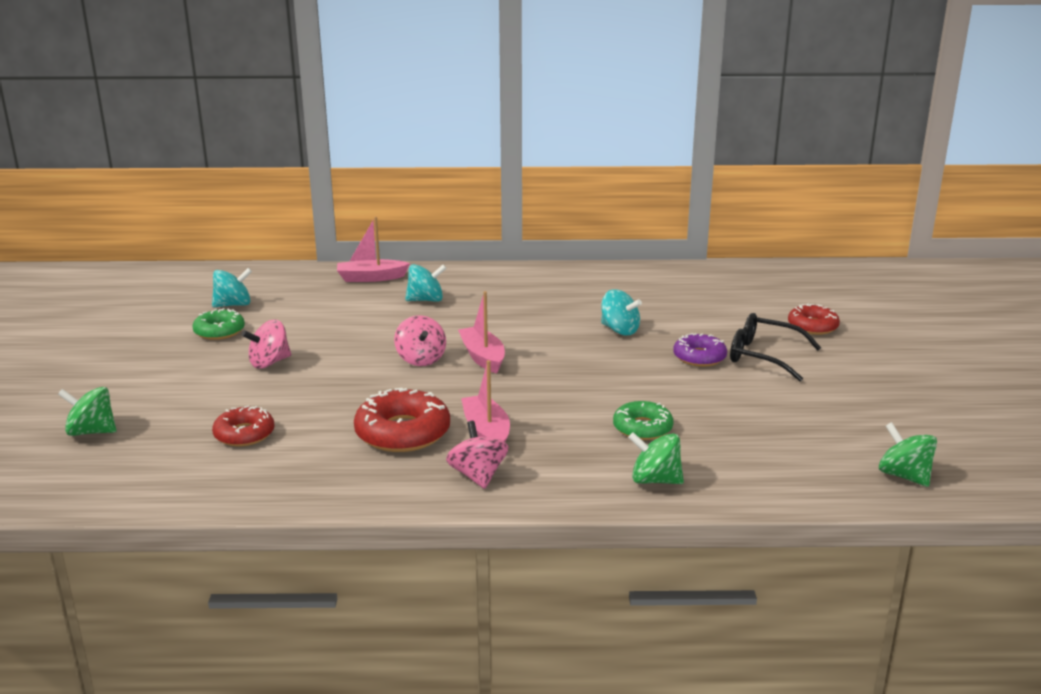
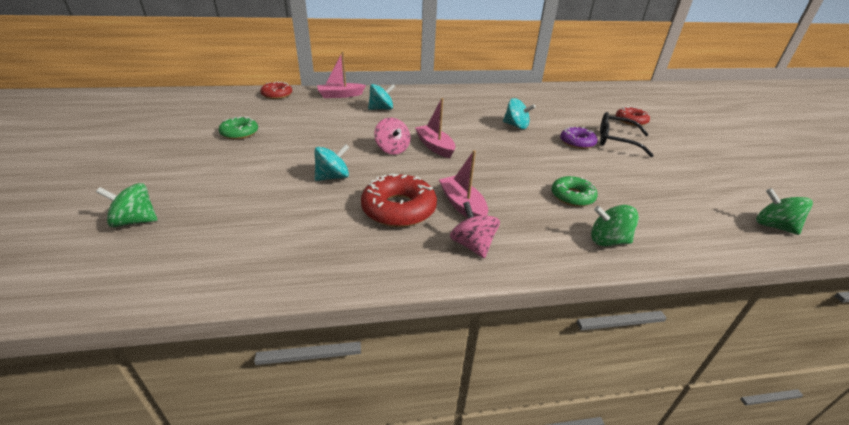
camera: 10 degrees left, 10 degrees up
(233, 305) = (248, 114): turquoise spinning top -> turquoise spinning top (333, 177)
(244, 434) = (270, 217): red donut -> red donut (277, 95)
(269, 362) = (281, 155): pink spinning top -> none

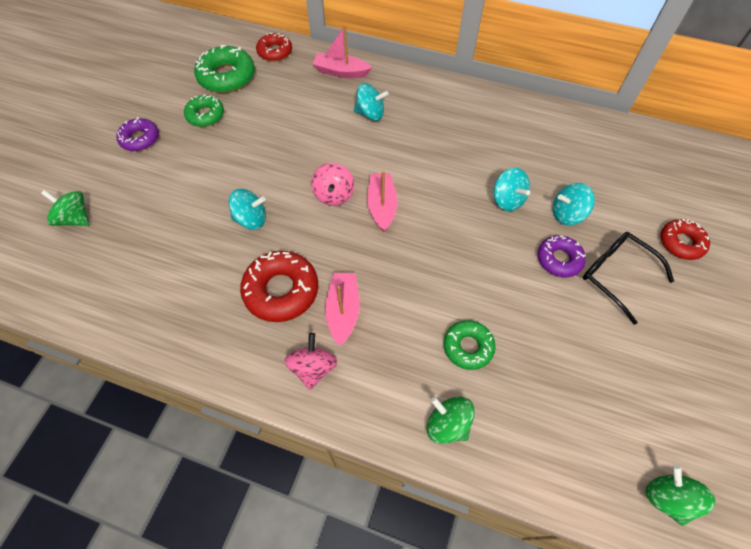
camera: 30 degrees right, 25 degrees up
(180, 157) = (140, 139): none -> purple donut
(243, 112) = (227, 76): none -> green donut
(558, 124) = (567, 214): none -> turquoise spinning top

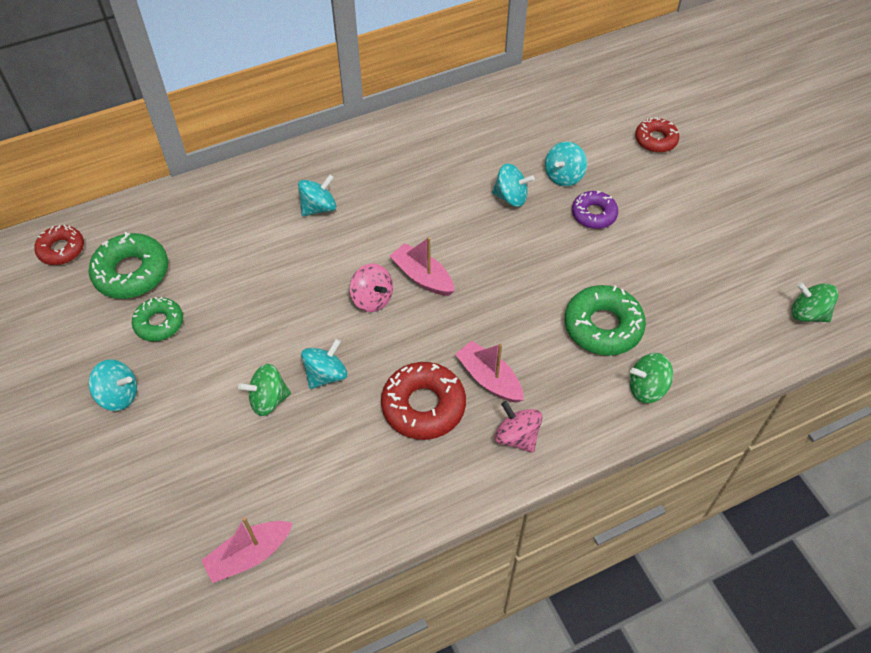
camera: 45 degrees left, 5 degrees down
(75, 218) = (153, 513): green spinning top -> green spinning top (268, 400)
(140, 139) = (119, 395): purple donut -> turquoise spinning top
(275, 52) = (151, 215): red donut -> red donut (61, 249)
(341, 72) = (244, 189): pink boat -> pink boat (249, 555)
(468, 347) = (603, 326): green donut -> green donut, size x1.59
(616, 275) = (640, 195): black glasses -> none

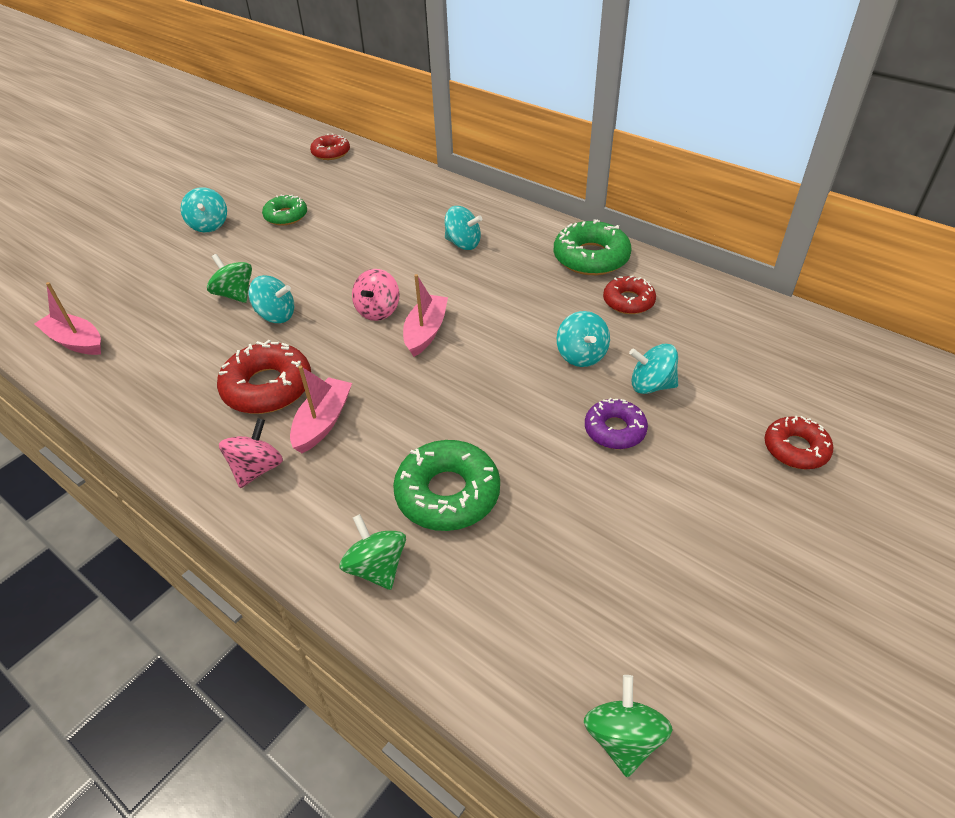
camera: 65 degrees right, 10 degrees down
(131, 272) = (328, 186): green donut -> green donut (591, 257)
(469, 144) = (628, 301): none -> red donut

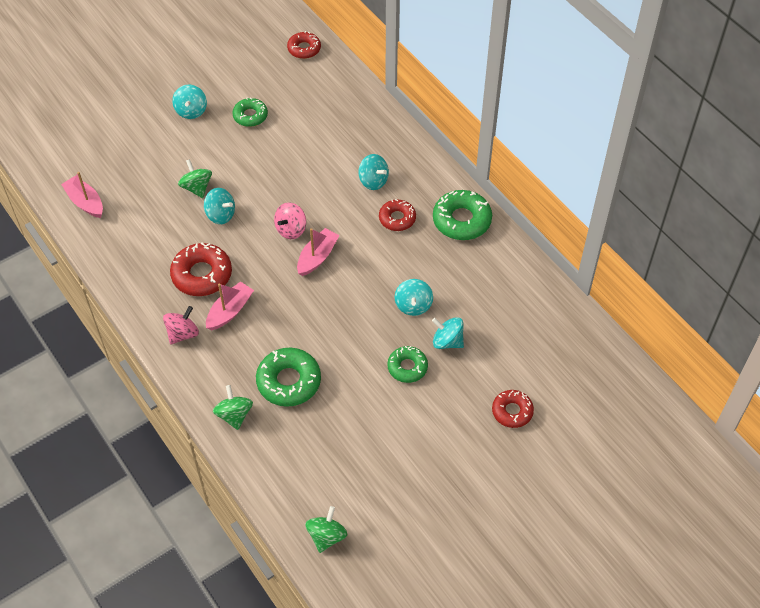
camera: 15 degrees right, 10 degrees up
(614, 430) = (407, 367): purple donut -> green donut
(628, 301) = (468, 268): red donut -> red donut (397, 218)

